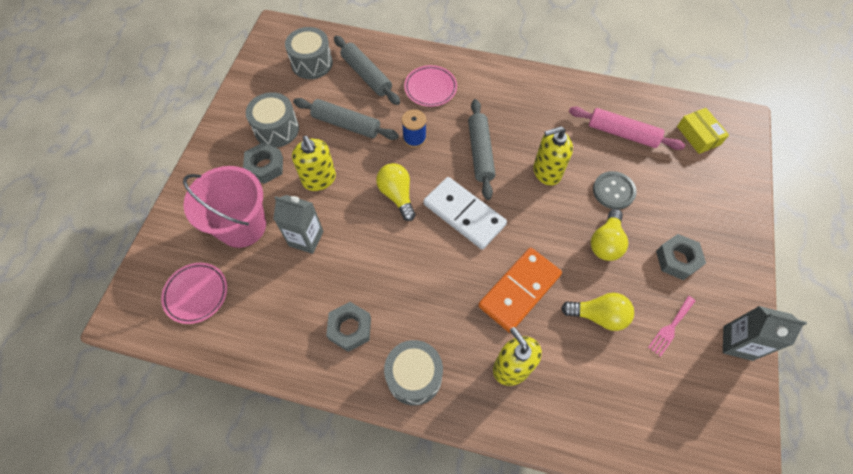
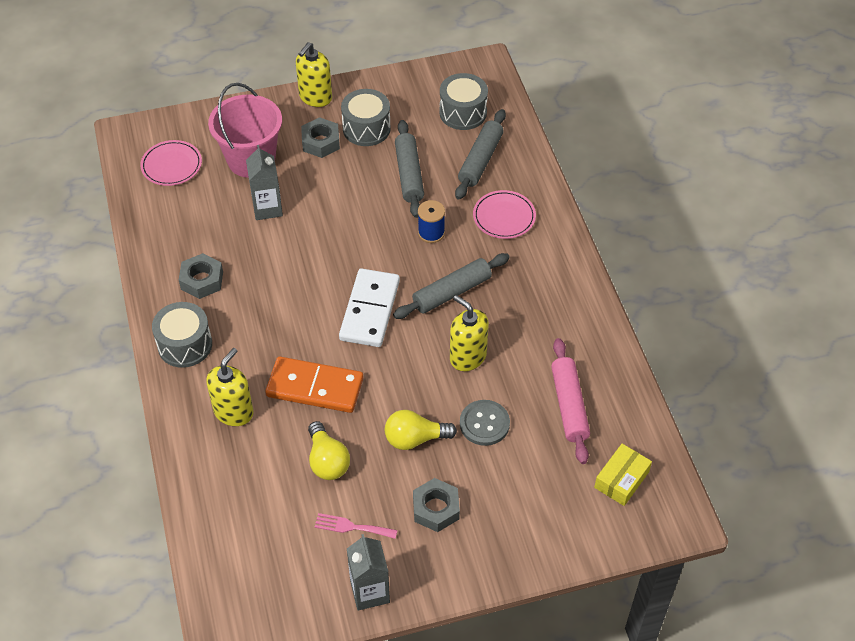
camera: 60 degrees right, 10 degrees down
(319, 179) = (334, 186): yellow soap dispenser -> yellow soap dispenser (315, 97)
(397, 195) = (356, 250): yellow light bulb -> none

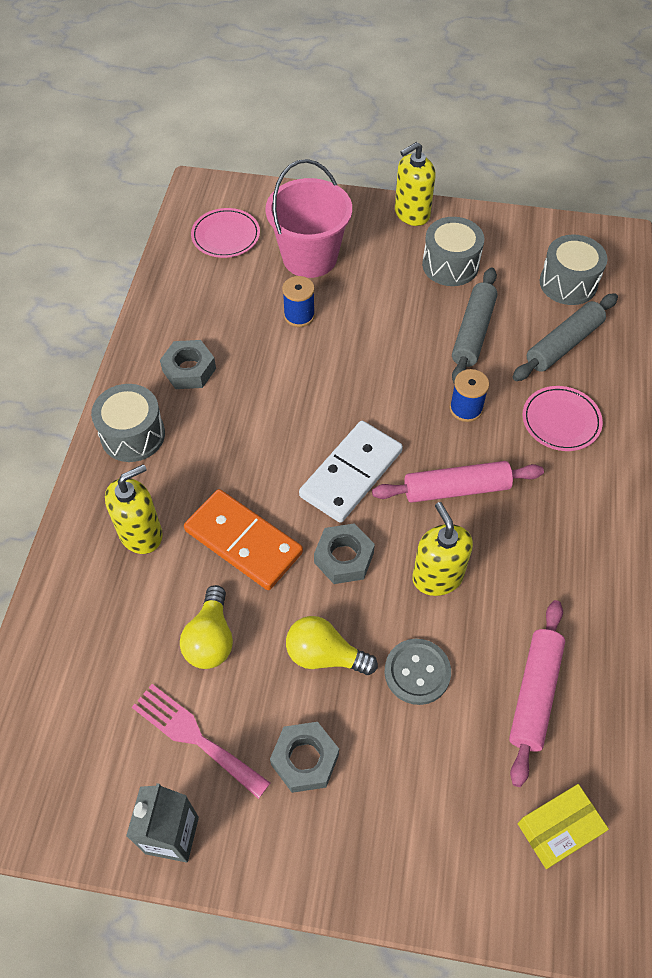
camera: 25 degrees right, 5 degrees up
(267, 208) = (299, 315): grey carton -> blue spool
(321, 142) = (393, 263): grey nut -> grey nut (344, 558)
(351, 527) = (195, 737): pink fork -> pink fork, size x1.50
(452, 292) = (456, 489): grey rolling pin -> pink rolling pin

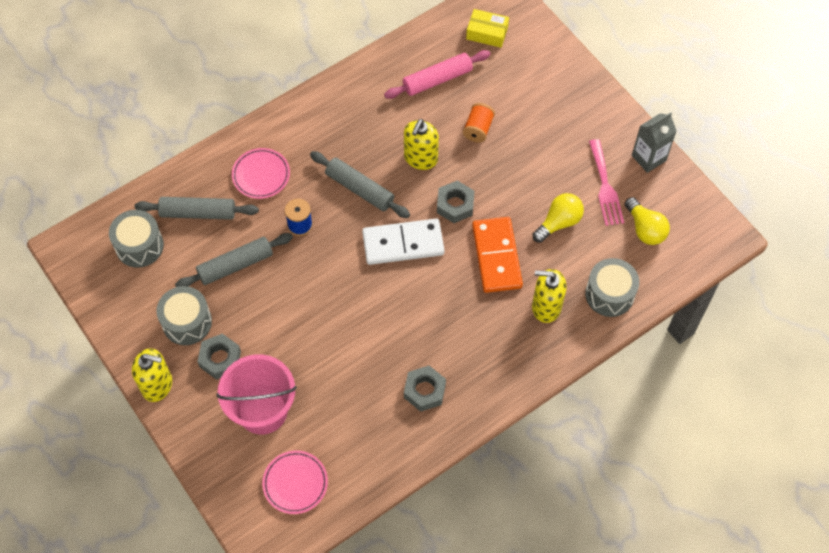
camera: 135 degrees left, 5 degrees up
(133, 435) = (498, 374): grey drum -> grey drum (609, 294)
(299, 315) = (319, 370): blue spool -> none
(305, 759) = (564, 138): grey nut -> grey nut (220, 359)
(324, 655) = (512, 170): yellow light bulb -> yellow light bulb (645, 229)
(417, 672) = (478, 129): grey button -> orange spool
(456, 489) = (360, 189): pink rolling pin -> grey rolling pin

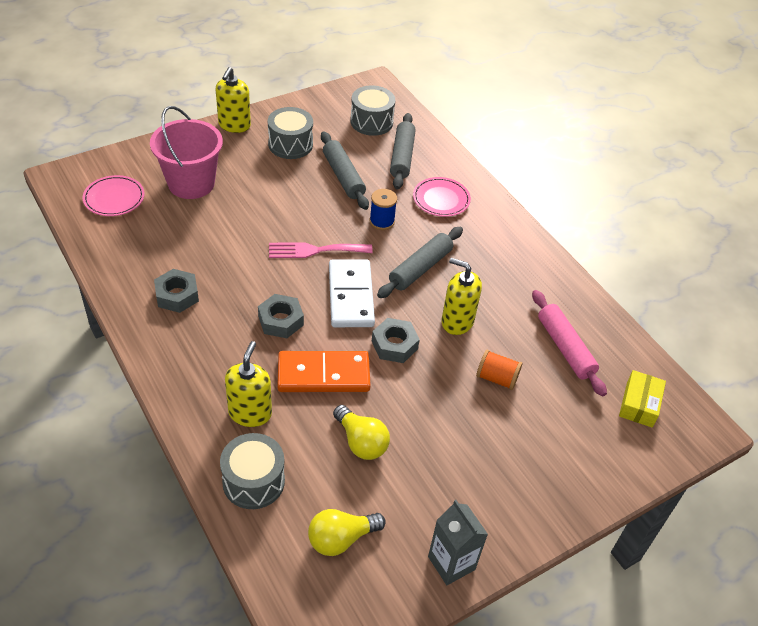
camera: 90 degrees right, 15 degrees down
(220, 359) = (249, 161): grey nut -> grey nut (280, 321)
(605, 187) = (409, 501): pink fork -> pink fork (315, 250)

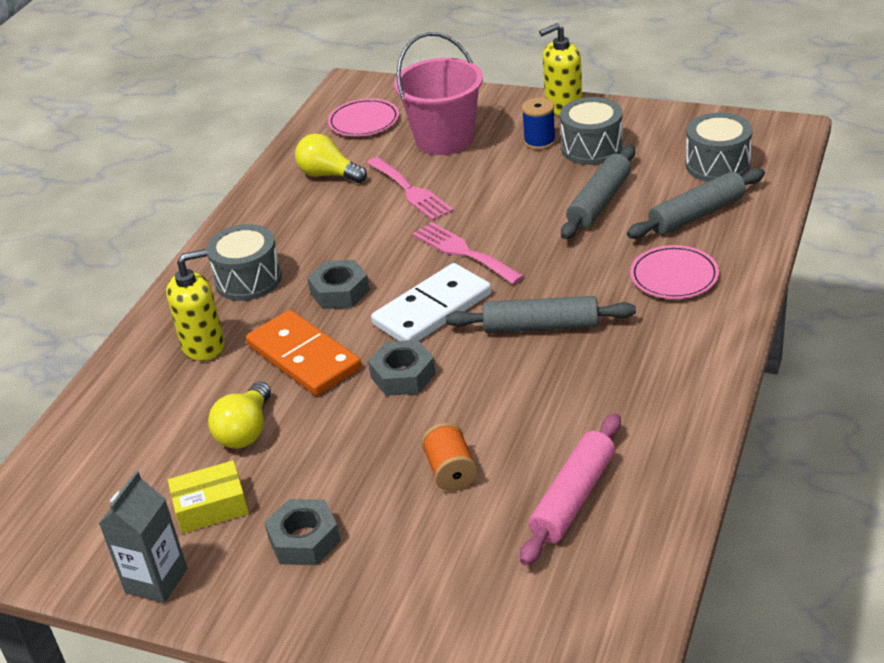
camera: 60 degrees right, 10 degrees down
(177, 295) = (293, 223): grey nut -> grey nut (304, 540)
(223, 230) = (410, 191): none -> pink fork
(253, 481) = (126, 397): grey drum -> grey drum (248, 280)
(341, 539) = (114, 488): yellow light bulb -> yellow light bulb (328, 175)
(382, 221) = (572, 262): blue spool -> blue spool (539, 141)
(457, 321) = (497, 396): yellow soap dispenser -> none
(639, 404) = (564, 612): yellow box -> yellow box (211, 507)

